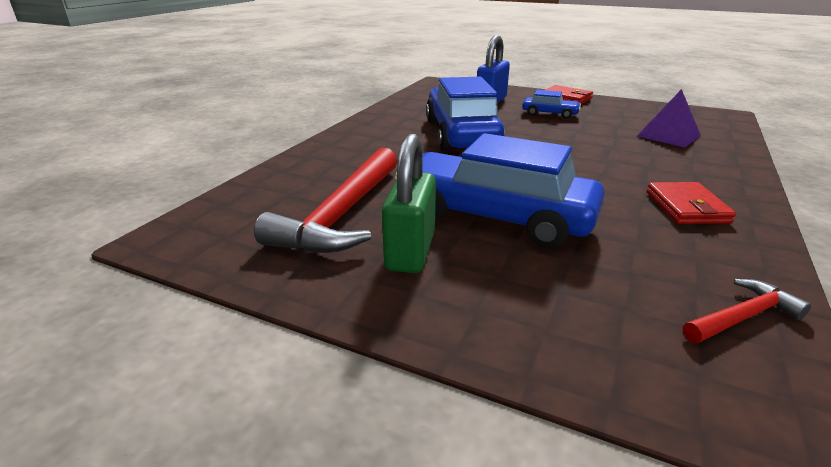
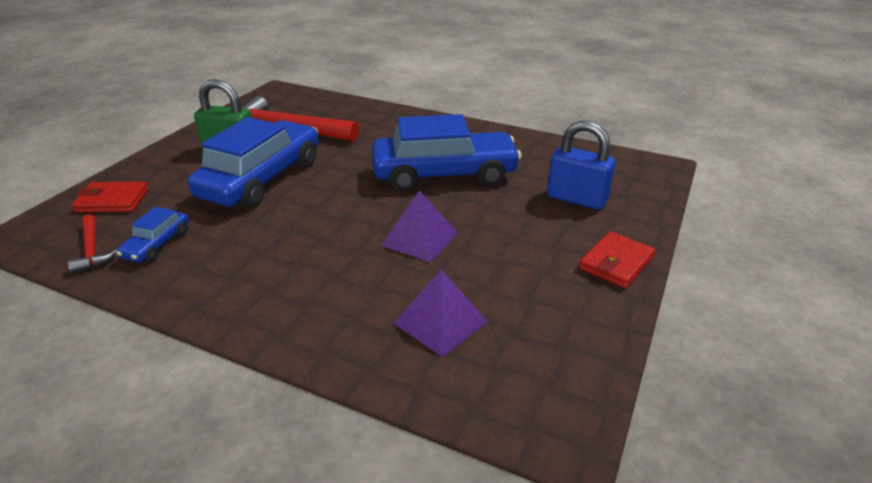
camera: 90 degrees right, 5 degrees up
(549, 114) = (527, 236): blue car -> blue car (157, 244)
(574, 141) = (420, 239): none -> purple pyramid
(686, 207) = (236, 272): red wallet -> red wallet (112, 200)

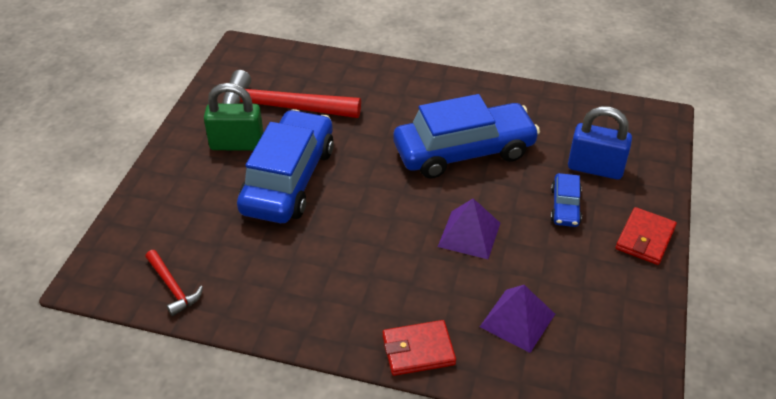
camera: 10 degrees left, 10 degrees up
(112, 200) = (155, 226): red wallet -> red wallet (418, 350)
(157, 244) = (230, 273): blue car -> blue car (565, 206)

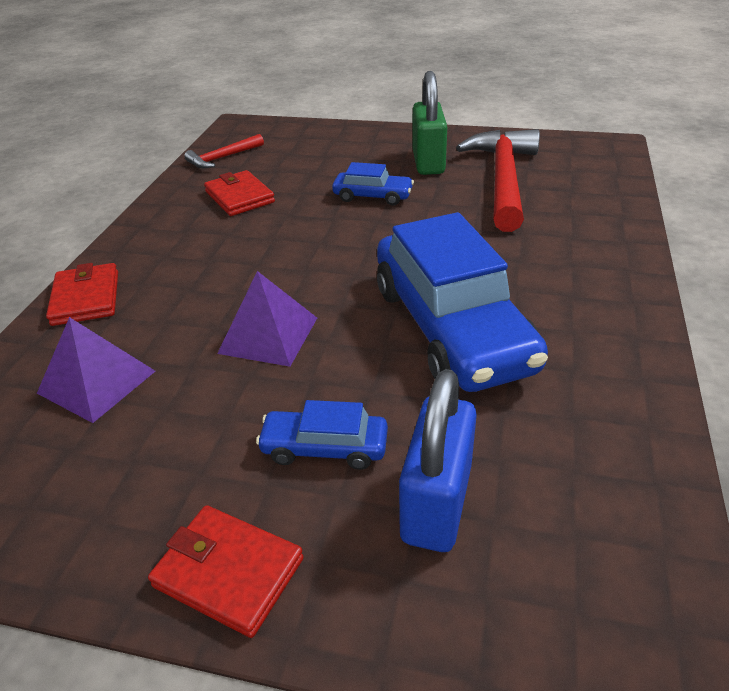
camera: 90 degrees right, 5 degrees down
(266, 266) = (240, 197): none -> red wallet
(289, 179) = (373, 196): blue car -> blue car, size x0.45

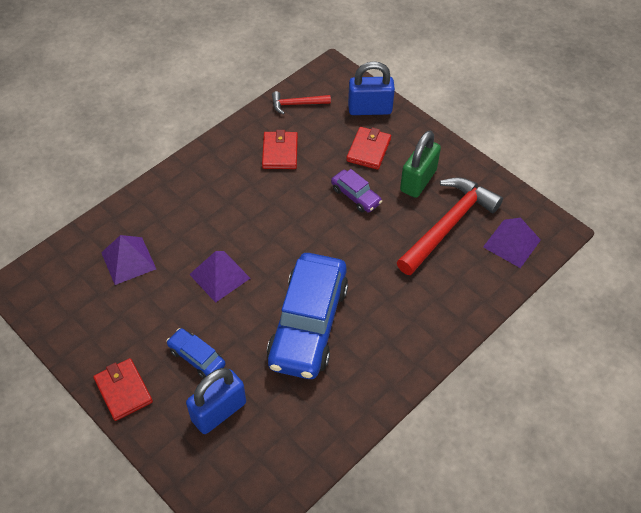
camera: 30 degrees right, 15 degrees up
(86, 298) = (152, 197): red wallet -> red wallet (368, 150)
(313, 135) = (370, 109): none -> blue padlock
(373, 196) = (355, 196): blue car -> purple car
(584, 168) = (511, 243): none -> purple pyramid

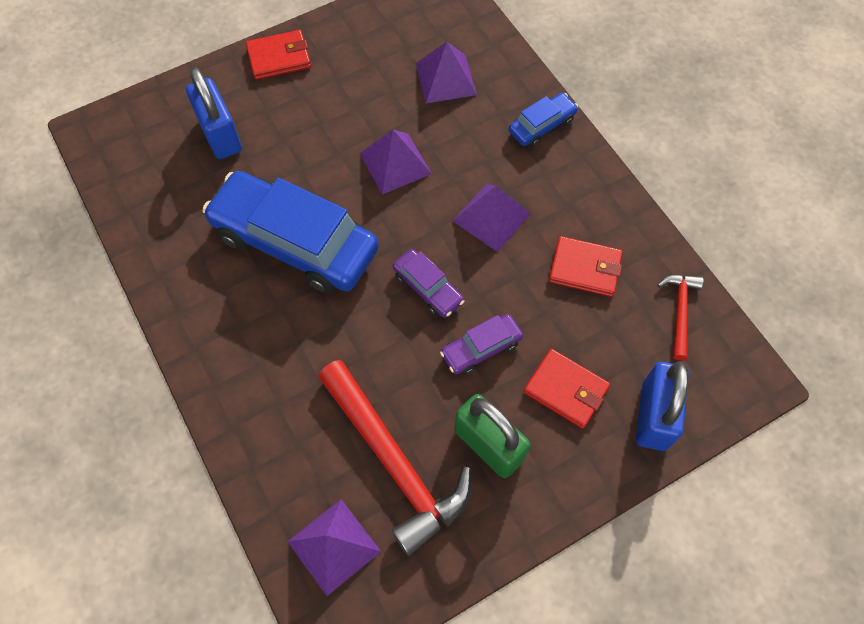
camera: 105 degrees right, 10 degrees up
(197, 357) = (293, 125): blue car -> blue car (542, 125)
(253, 208) = (491, 217): none -> purple pyramid
(321, 233) = (428, 288): none -> purple car

